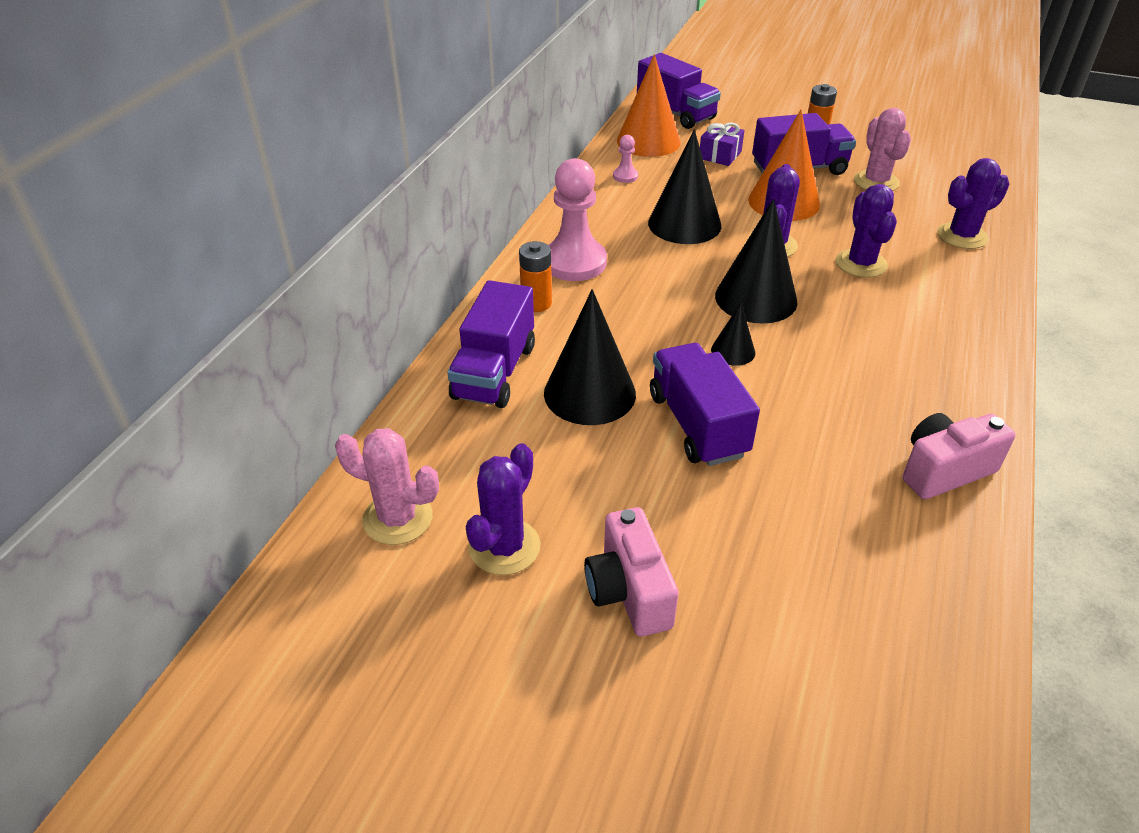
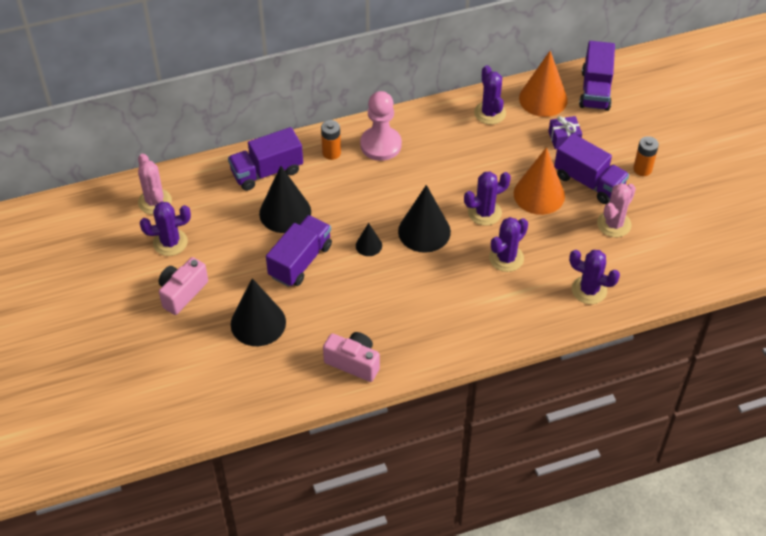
camera: 50 degrees right, 10 degrees up
(625, 176) = (490, 113): pink pawn -> purple cactus
(684, 224) = (466, 166): black cone -> black cone (258, 323)

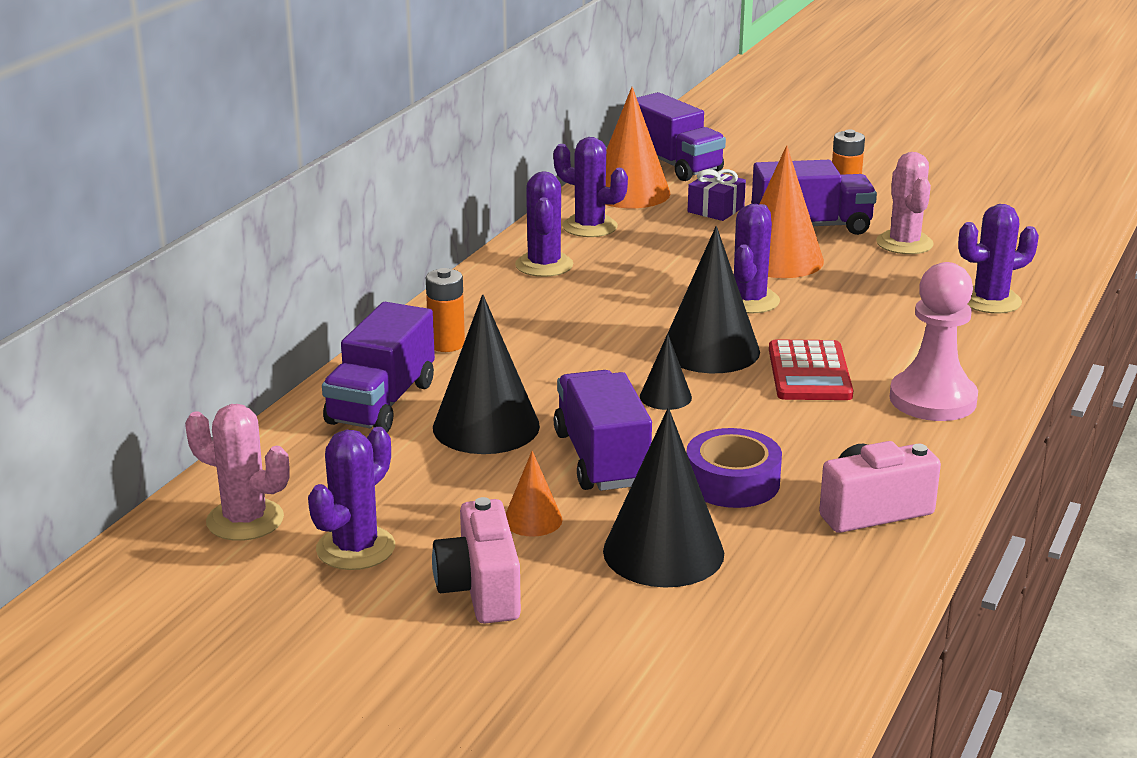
camera: 45 degrees left, 25 degrees down
(238, 273) = (532, 520): none -> orange cone
(327, 309) = (732, 482): none -> purple tape
(380, 145) = (502, 308): pink pawn -> pink pawn (932, 399)
(442, 274) = (809, 372): none -> red calculator
(506, 258) = (852, 322): purple cactus -> purple cactus (544, 265)

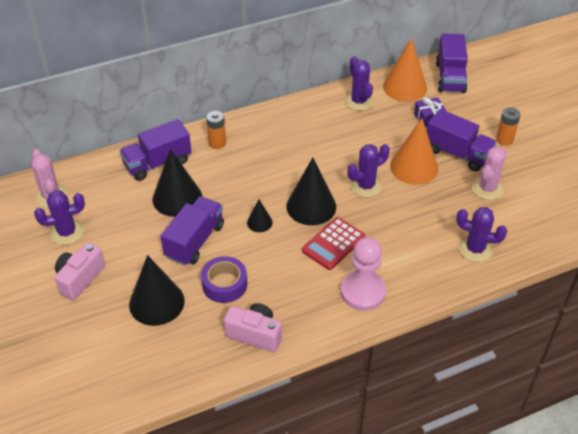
camera: 40 degrees right, 20 degrees up
(532, 520) = (135, 256): orange cone -> none
(544, 265) = (310, 116): purple cactus -> none

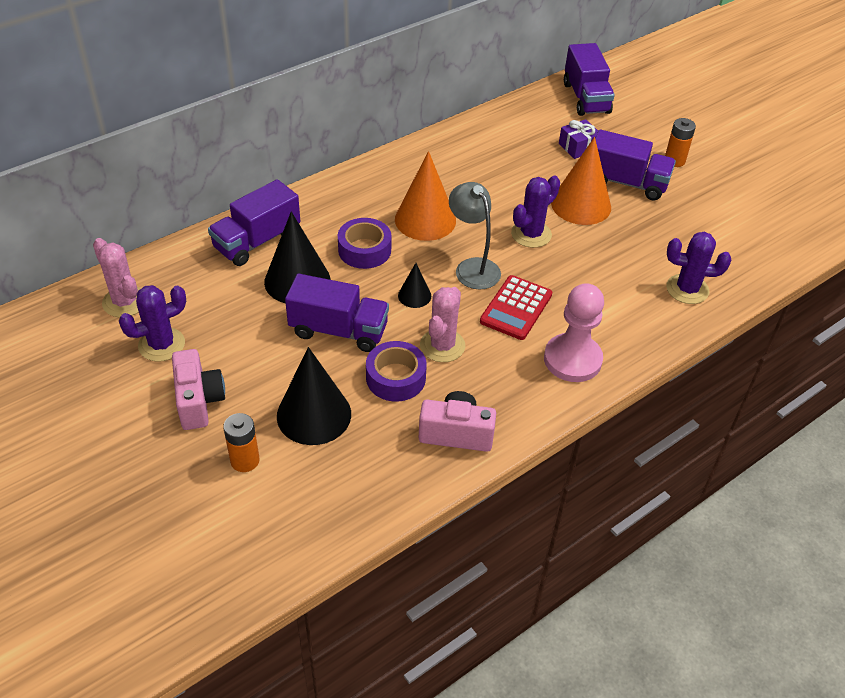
camera: 15 degrees left, 0 degrees up
(79, 279) = (199, 401): pink camera -> pink camera turned 150 degrees clockwise
(195, 241) = (338, 330): purple truck -> purple truck turned 90 degrees clockwise
(217, 143) = (327, 207): orange battery -> orange battery (245, 460)
(234, 181) = (364, 250): none -> purple tape
(311, 206) = (472, 267): black cone -> grey lamp
(359, 101) = (487, 137): purple cactus -> none
(405, 87) = (536, 115): orange cone -> orange cone (425, 220)
(487, 188) = (675, 218): pink cactus -> pink cactus (442, 346)

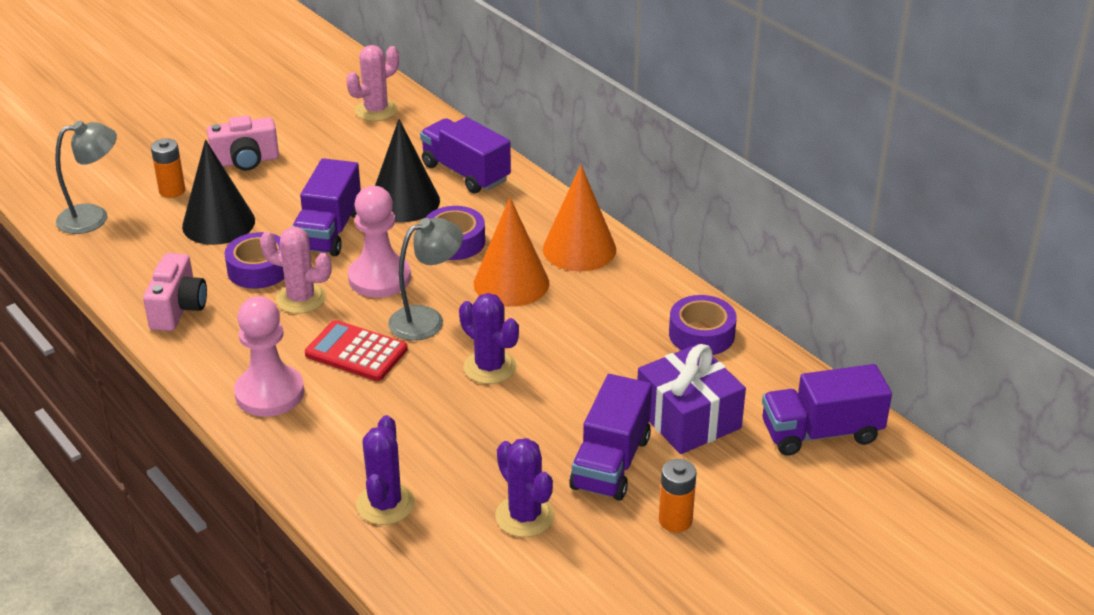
camera: 90 degrees right, 10 degrees down
(161, 344) = (318, 135): purple cactus -> purple cactus (525, 516)
(286, 528) = (93, 217): none -> grey lamp
(414, 295) = (379, 278): black cone -> pink pawn
(489, 133) = (701, 334): none -> purple tape
(578, 147) = (688, 418): purple gift -> purple gift, size x1.78
(581, 205) = (554, 414): orange cone -> orange cone (579, 249)

